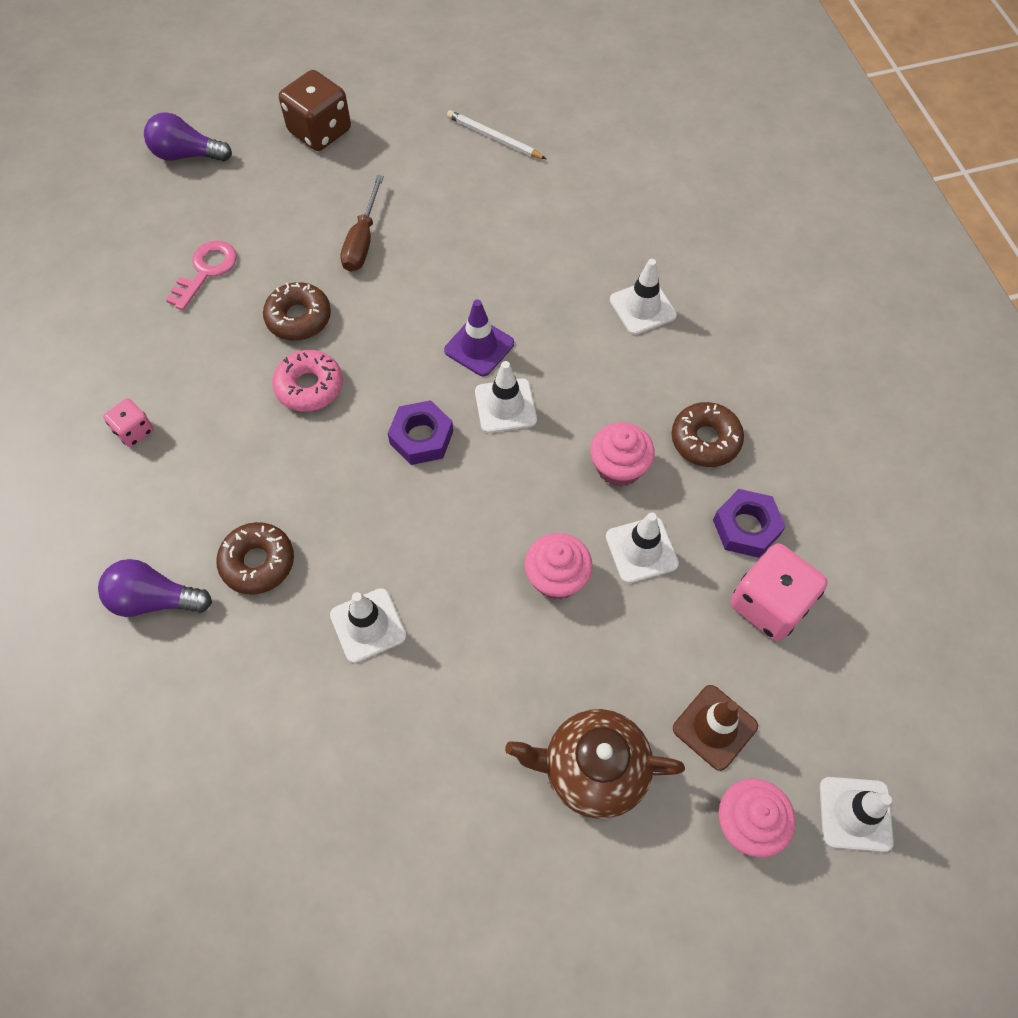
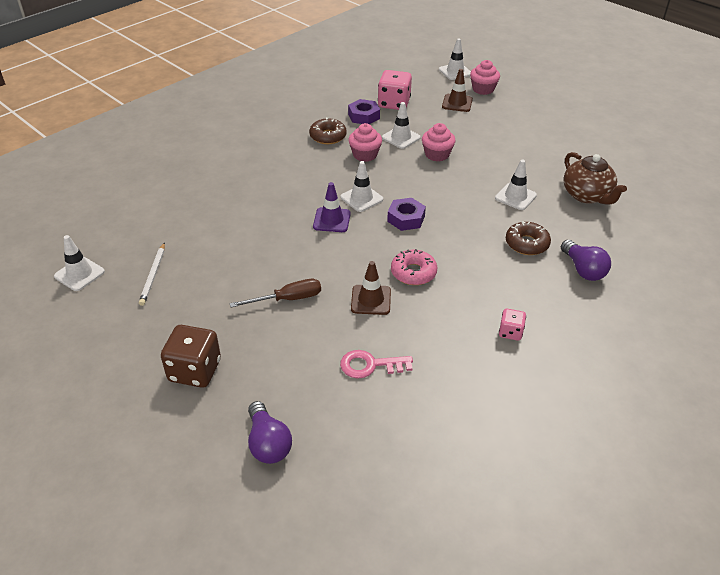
camera: 120 degrees left, 20 degrees down
(299, 318) = (371, 300): brown donut -> brown traffic cone
(593, 769) = (504, 123): brown teapot -> brown teapot (587, 196)
(642, 307) = (260, 175): white traffic cone -> white traffic cone (79, 274)

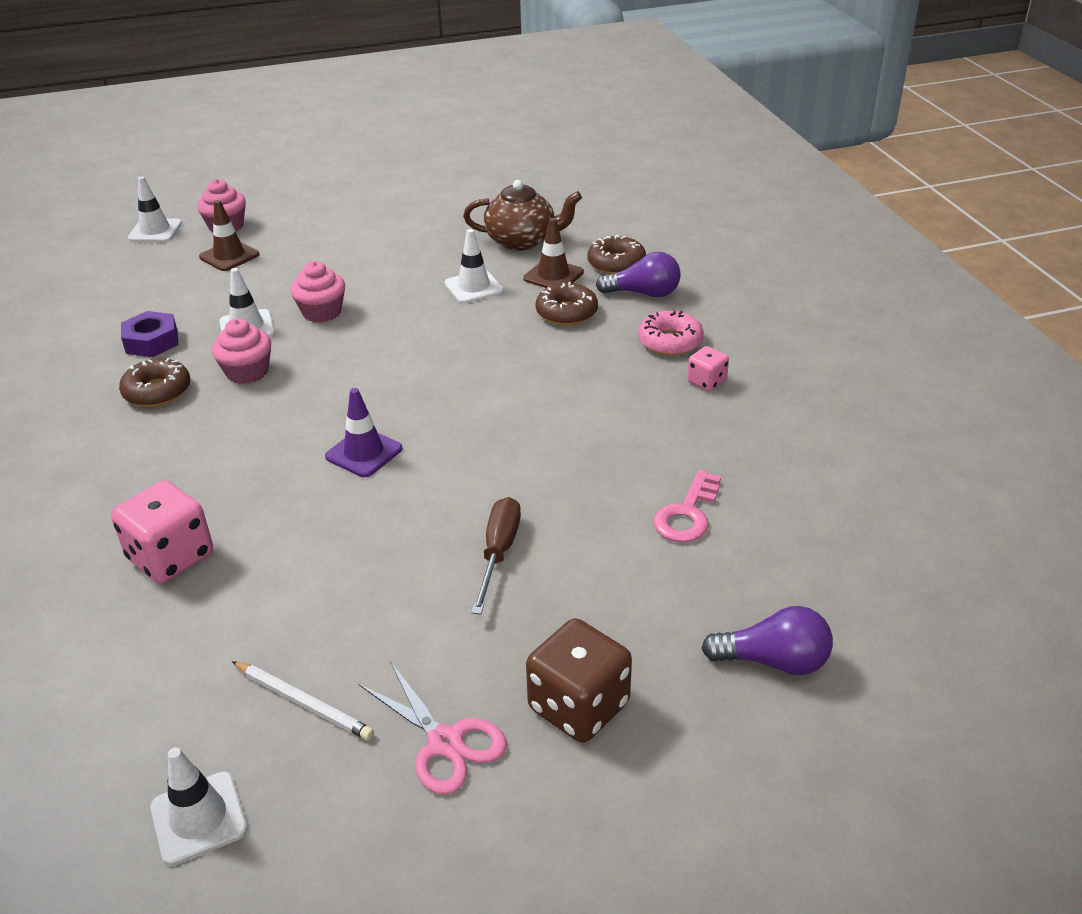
camera: 60 degrees left, 5 degrees down
(150, 331) = (445, 742): none -> pink scissors
(361, 198) = (344, 409): white traffic cone -> none
(371, 300) = (565, 472): brown traffic cone -> brown traffic cone (553, 275)
(394, 103) = (157, 305): pink dice -> pink dice (171, 557)
(406, 218) = (429, 385): purple nut -> none
(413, 273) = (543, 417): pink donut -> pink donut (670, 342)
(605, 245) = (616, 263): none -> brown donut

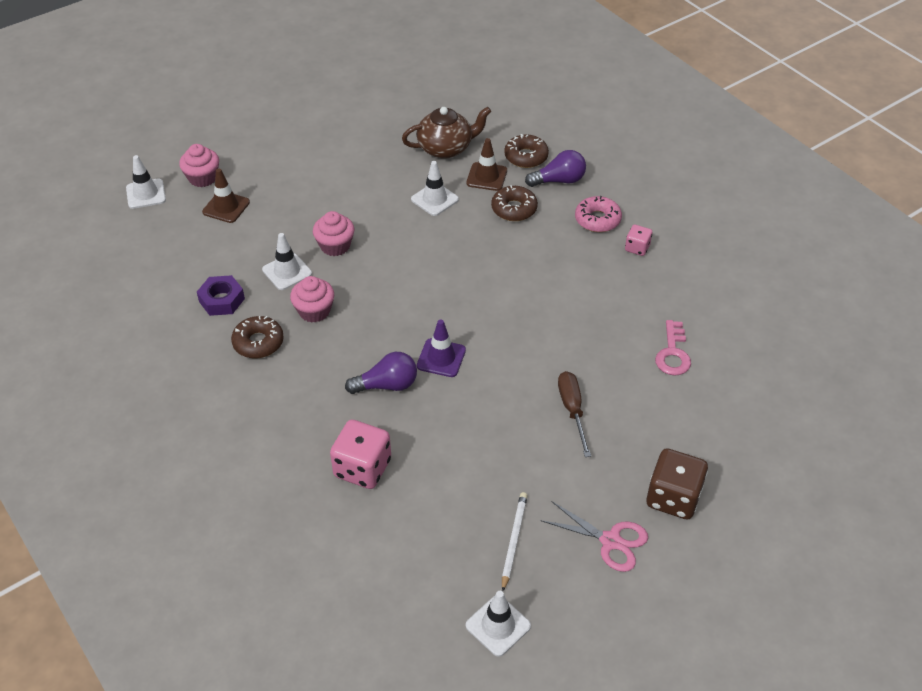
camera: 20 degrees left, 10 degrees up
(304, 702) = (513, 540): white pencil -> white pencil turned 90 degrees counterclockwise
(774, 661) = (766, 440): purple light bulb -> purple light bulb (387, 385)

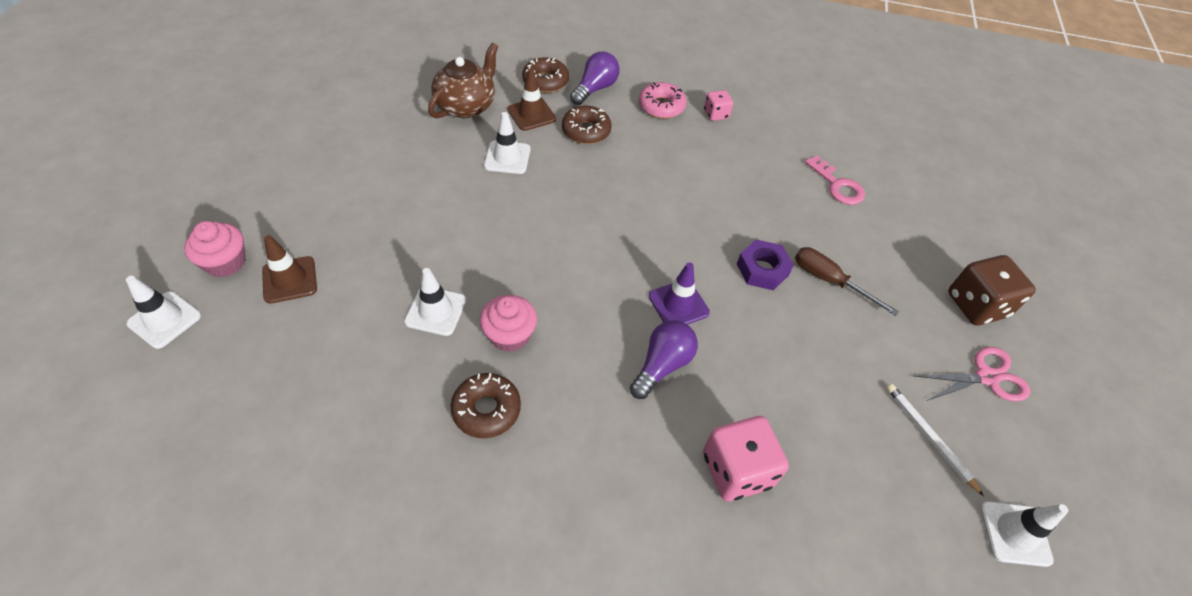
camera: 45 degrees left, 5 degrees up
(222, 300) = (393, 388): purple nut -> purple nut (762, 269)
(335, 246) = (458, 254): pink cupcake -> none

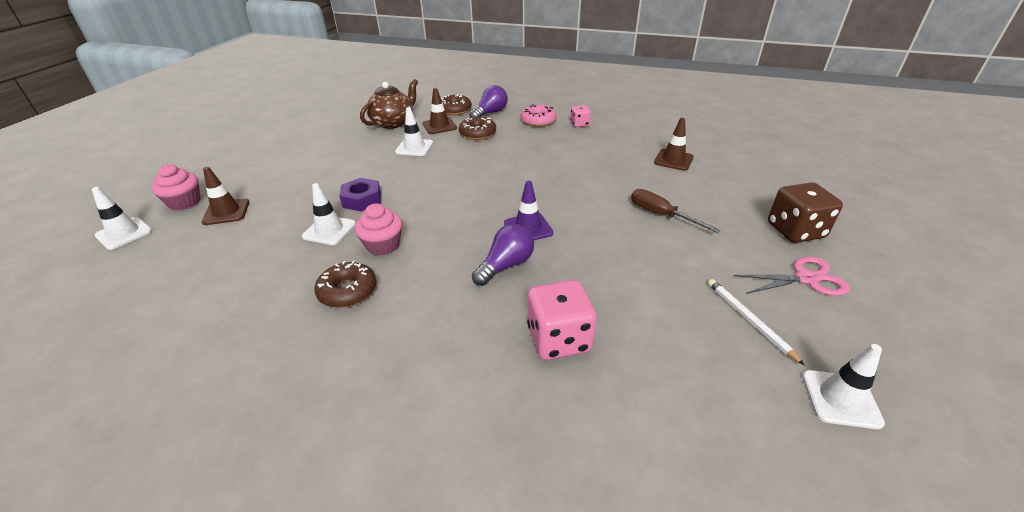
camera: 10 degrees right, 15 degrees down
(762, 269) = (603, 208): purple nut -> purple nut (362, 200)
(837, 185) = (673, 160): pink key -> brown traffic cone

